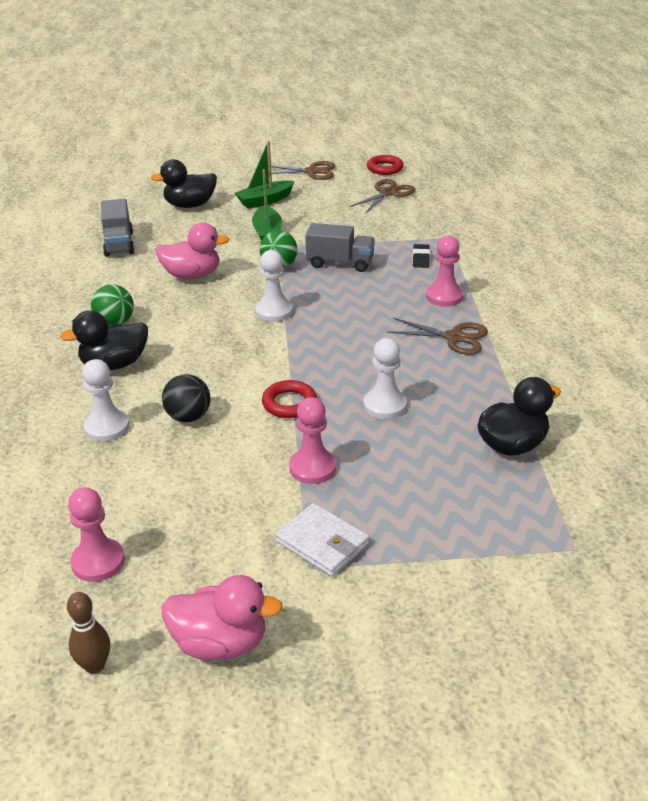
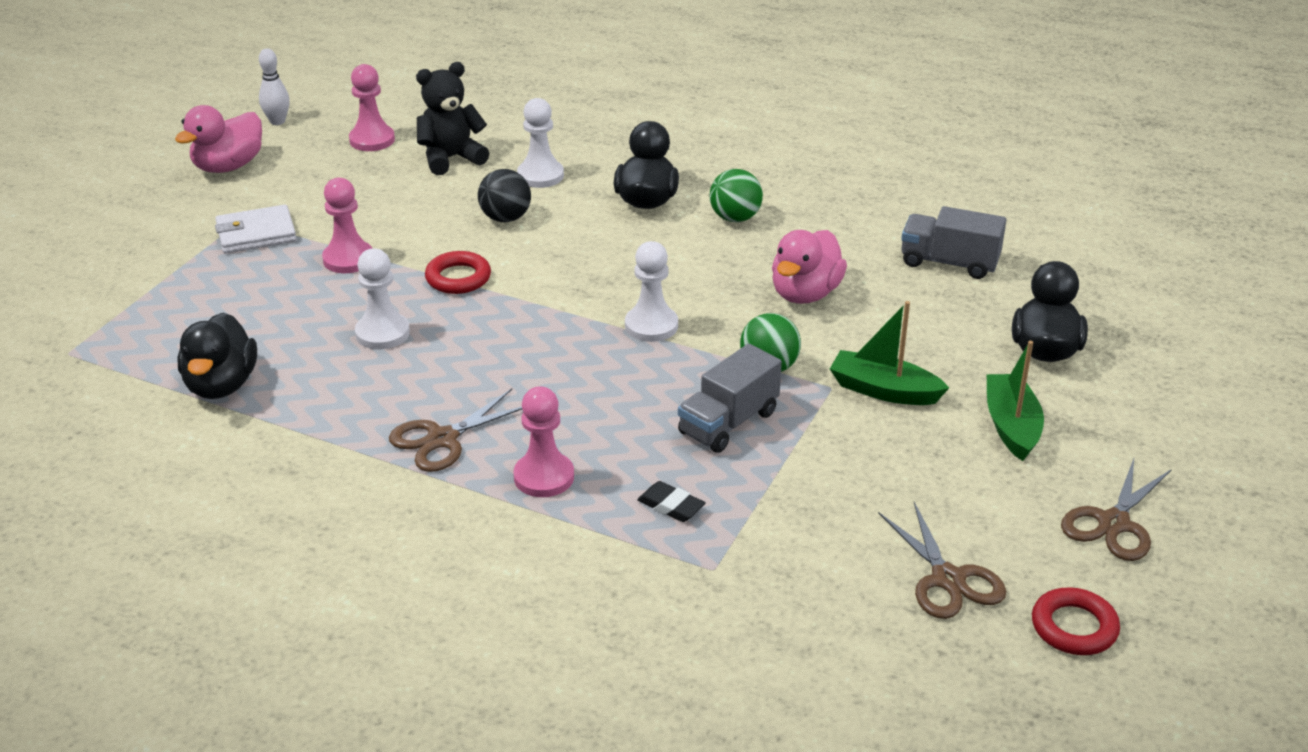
camera: 120 degrees right, 0 degrees up
(95, 665) = (277, 121): brown bowling pin -> white bowling pin
(106, 490) = (451, 158): none -> black teddy bear

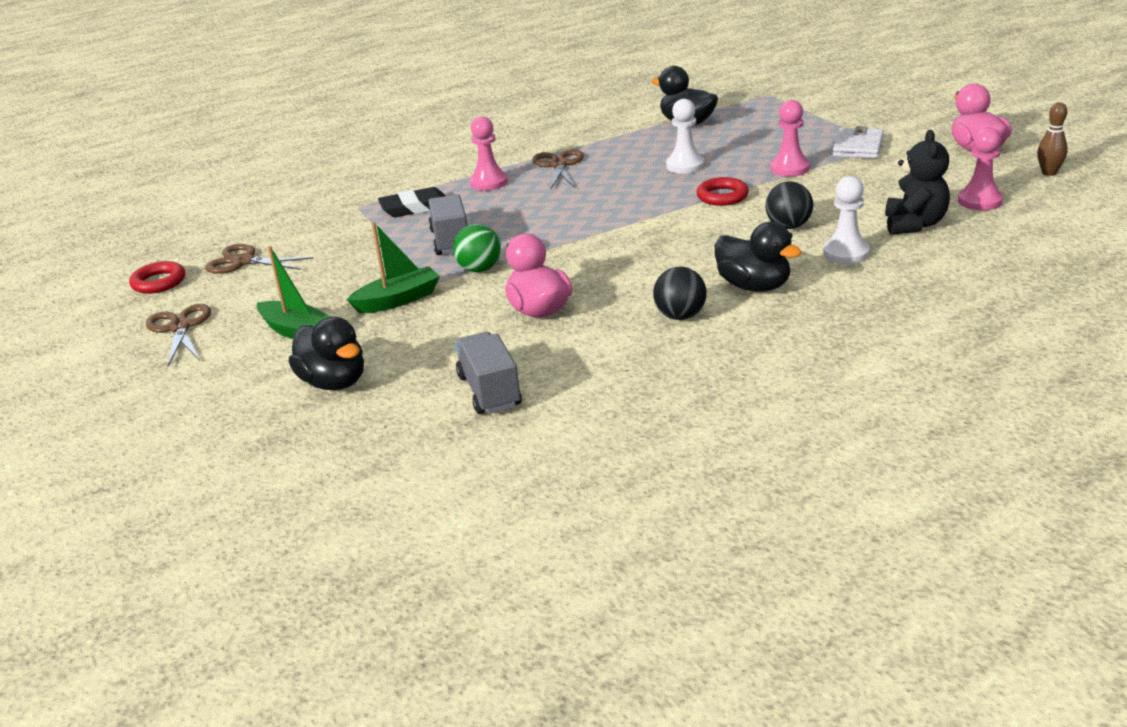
camera: 130 degrees right, 5 degrees down
(277, 121) = (1049, 173): white bowling pin -> brown bowling pin
(651, 326) = (580, 244): white pawn -> none
(671, 506) = (415, 208): black eraser -> black eraser, size x1.63
(735, 218) = (680, 316): green ball -> black ball
(949, 262) = (489, 391): grey truck -> grey truck turned 75 degrees counterclockwise

